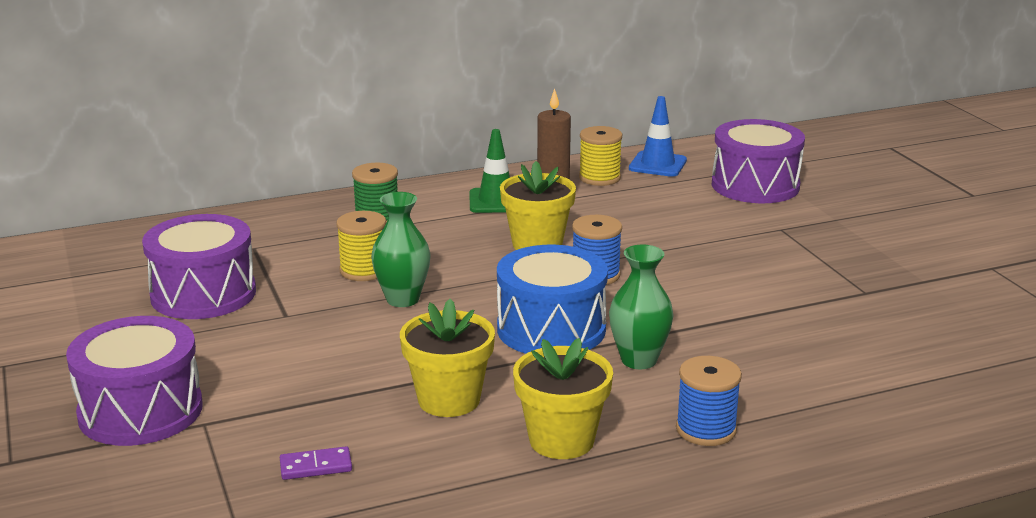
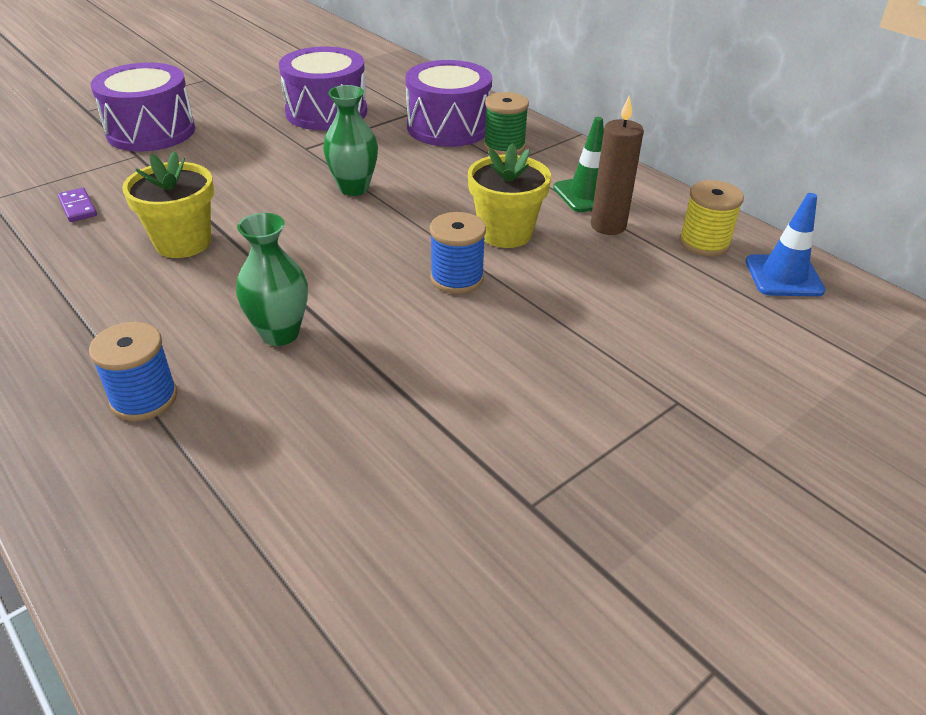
camera: 70 degrees right, 15 degrees up
(364, 270) = (398, 161): yellow spool -> none
(551, 329) = (327, 271): blue drum -> none
(561, 440) = (119, 311): yellow flower pot -> none
(755, 185) = (798, 363): purple drum -> purple drum (448, 127)

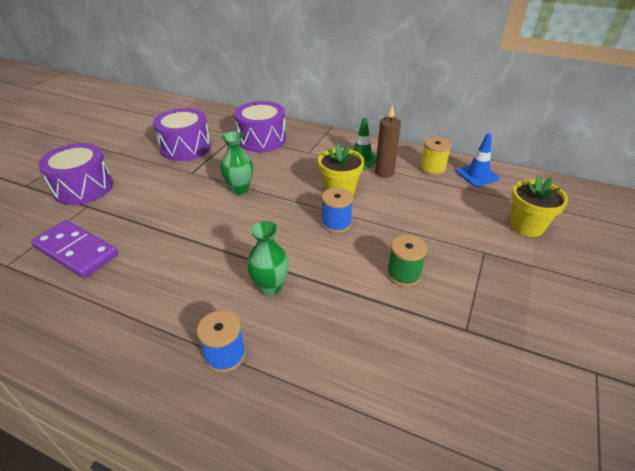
camera: 25 degrees left, 0 degrees up
(78, 207) = (76, 251): purple domino -> purple domino, size x2.31
(183, 242) = (166, 252): yellow flower pot -> yellow flower pot (526, 226)
(504, 146) = (300, 143): green spool -> green spool (403, 274)

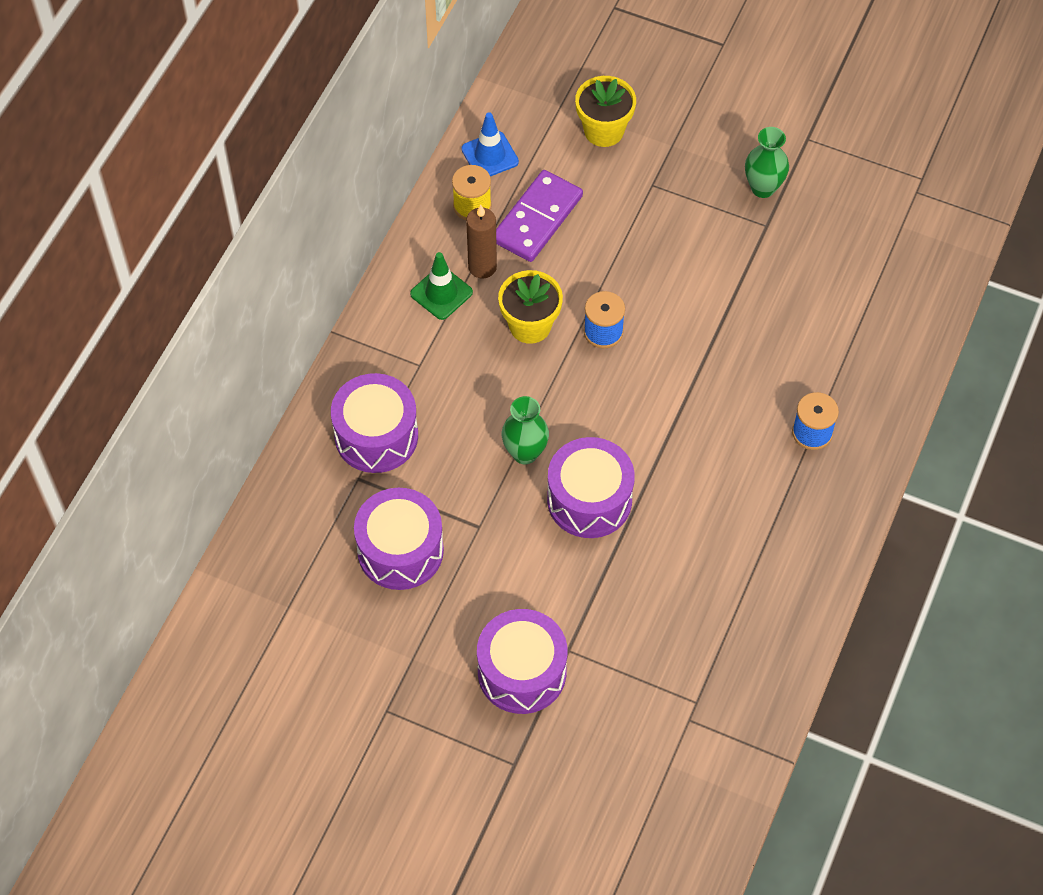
camera: 90 degrees left, 20 degrees up
(76, 251) = (667, 627): purple domino -> purple domino (537, 219)
(196, 216) = (589, 500): none -> purple drum
(270, 287) = (719, 399): green vase -> green vase (763, 188)
(403, 274) = (692, 268): green spool -> none

